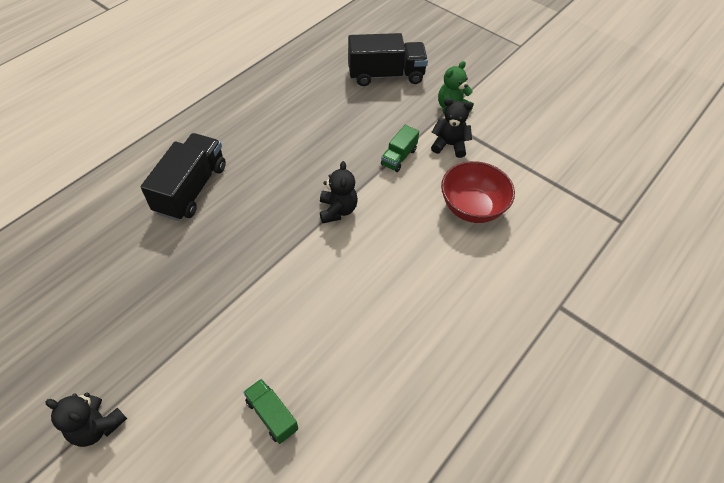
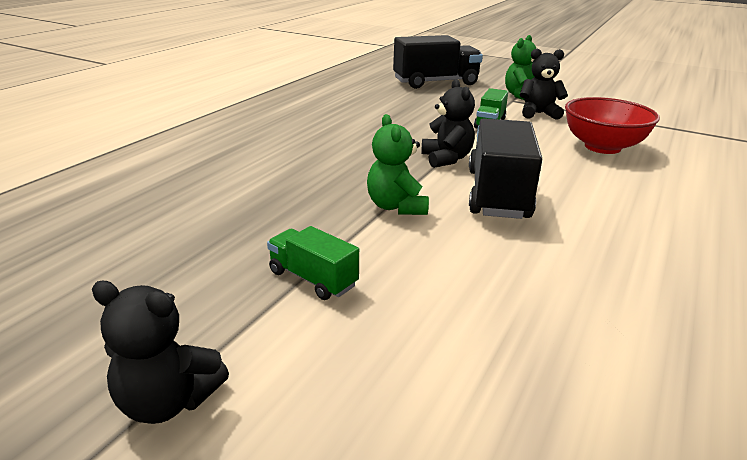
camera: 10 degrees left, 25 degrees down
(191, 189) = (248, 157): black truck -> black truck (498, 194)
(272, 415) = (486, 345): green truck -> green truck (313, 279)
(274, 270) = (396, 207): none -> green teddy bear

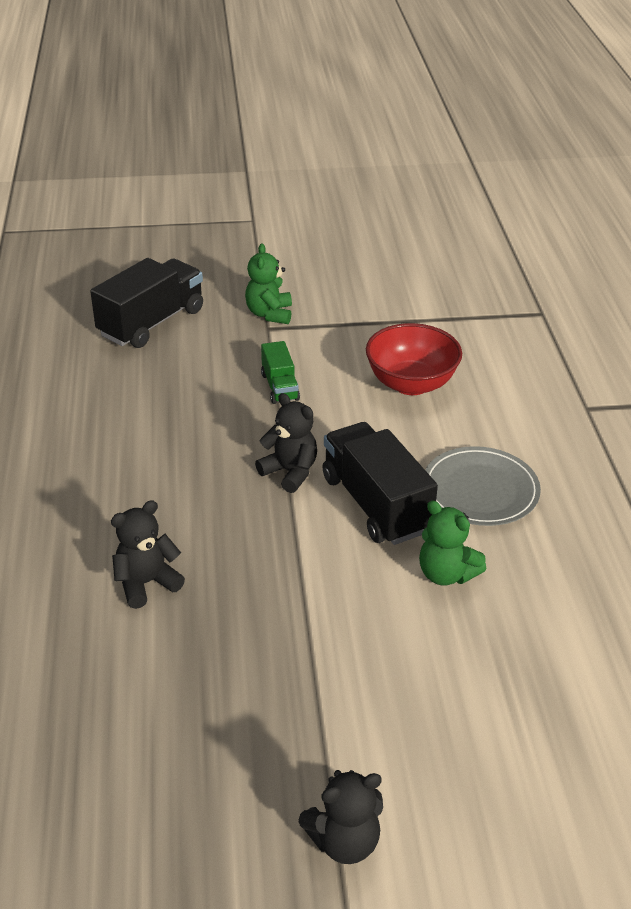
camera: 35 degrees left, 10 degrees up
(313, 279) = (325, 687): green truck -> none
(396, 207) = (308, 567): green teddy bear -> green teddy bear (446, 574)
(538, 114) = (313, 346): black teddy bear -> black teddy bear (146, 583)
(610, 216) = (480, 490): none -> grey plate

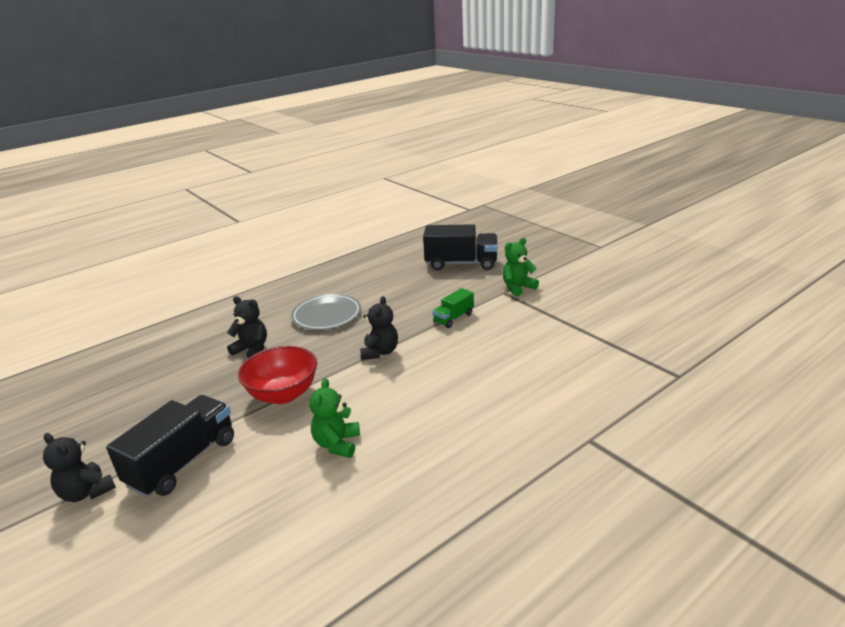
camera: 60 degrees right, 10 degrees down
(375, 504) = (380, 391): black truck -> black truck (183, 462)
(411, 384) = (515, 357): red bowl -> red bowl (283, 394)
(480, 490) = (435, 426): grey plate -> grey plate (326, 315)

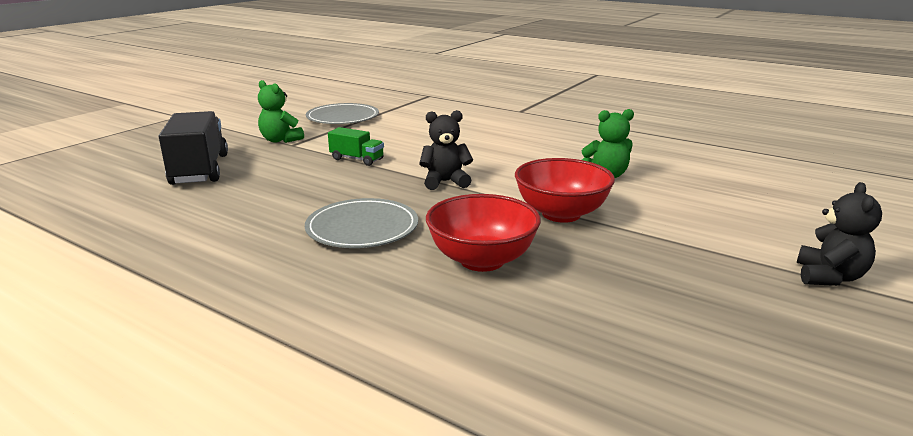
camera: 110 degrees left, 5 degrees down
(183, 462) = (717, 236): black truck -> none
(252, 349) = (482, 260): black teddy bear -> red bowl
(581, 315) = (343, 118): none -> grey plate

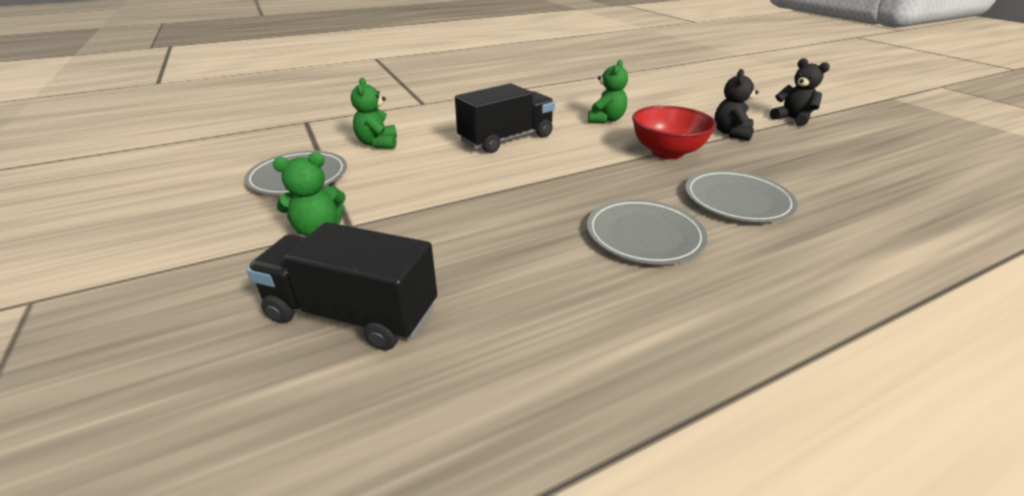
camera: 60 degrees left, 10 degrees up
(357, 159) = (454, 199): green truck -> none
(420, 120) = (378, 143): none -> green teddy bear
(445, 182) = (563, 174): black teddy bear -> black teddy bear (731, 133)
(482, 260) = (737, 200): red bowl -> grey plate
(488, 150) = (506, 139): none -> black truck

